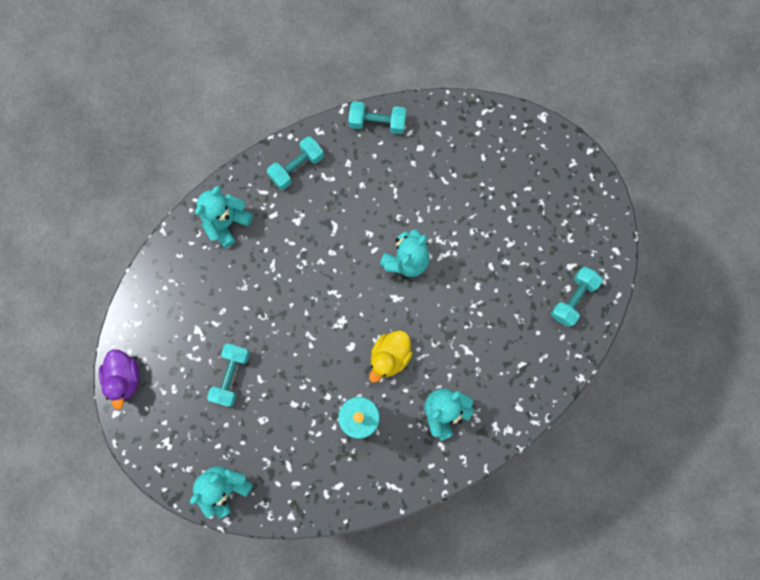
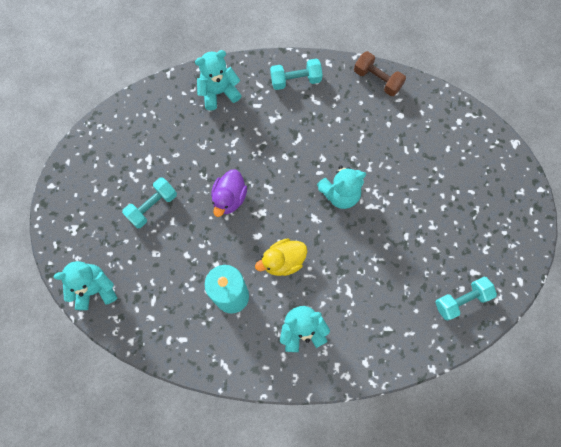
camera: 30 degrees right, 5 degrees down
(125, 378) = (74, 163): purple duck -> purple duck (229, 198)
(377, 123) = (377, 79): turquoise dumbbell -> brown dumbbell

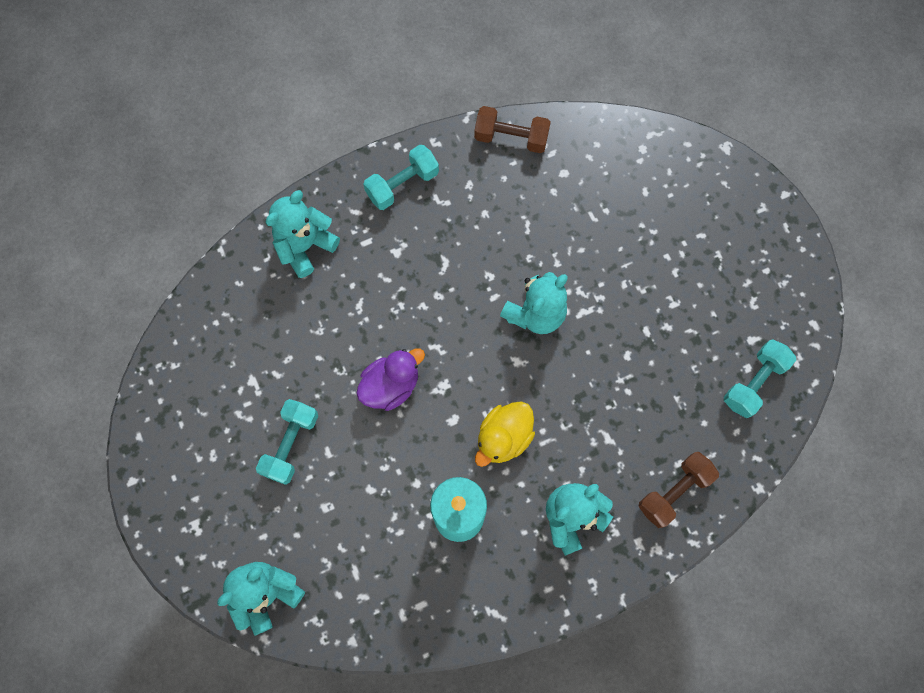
camera: 25 degrees left, 0 degrees up
(229, 198) = (391, 386): purple duck -> purple duck turned 120 degrees counterclockwise
(375, 345) = (674, 492): none -> brown dumbbell

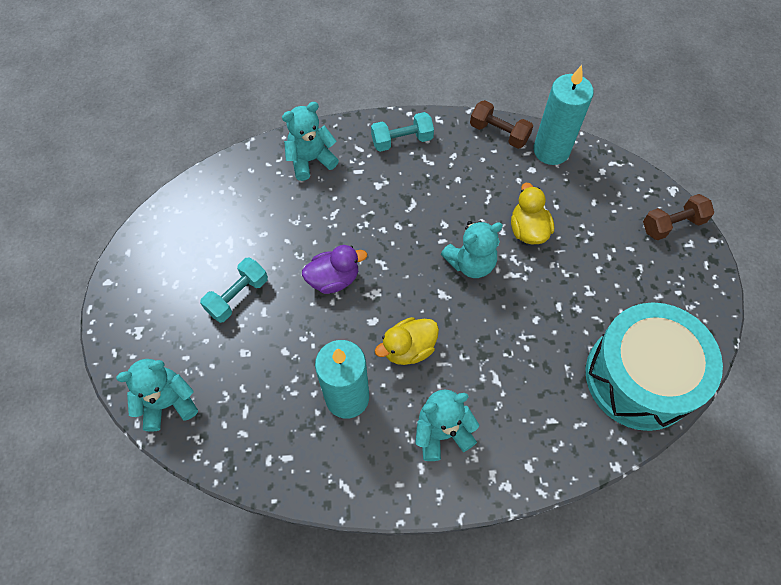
camera: 20 degrees right, 10 degrees down
(578, 141) = (551, 150): none -> turquoise candle
(584, 251) = (528, 230): none -> yellow duck
(674, 492) = (538, 442): brown dumbbell -> brown dumbbell (672, 224)
(754, 382) = (639, 377): turquoise dumbbell -> turquoise drum

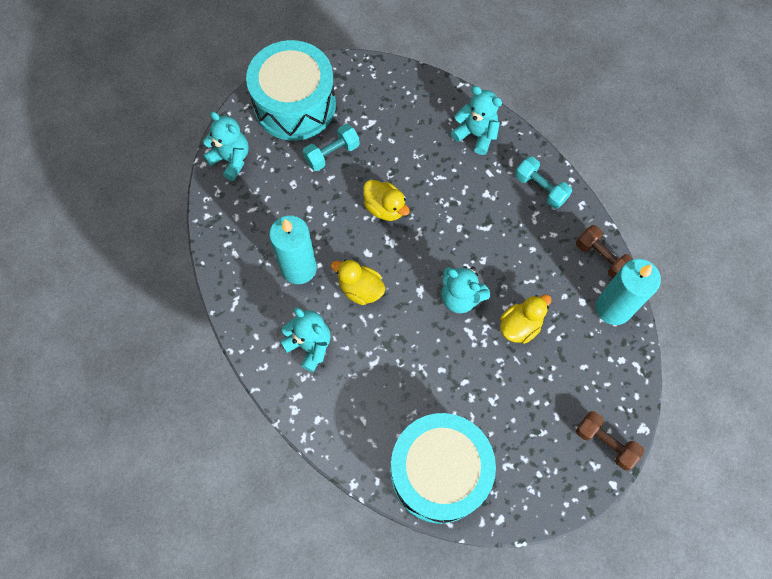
camera: 60 degrees right, 5 degrees up
(152, 302) = (295, 105): none -> turquoise drum
(237, 296) = (332, 154): turquoise dumbbell -> turquoise dumbbell turned 45 degrees counterclockwise
(334, 279) = (385, 208): purple duck -> yellow duck
(499, 133) = (601, 258): brown dumbbell -> brown dumbbell turned 45 degrees counterclockwise

